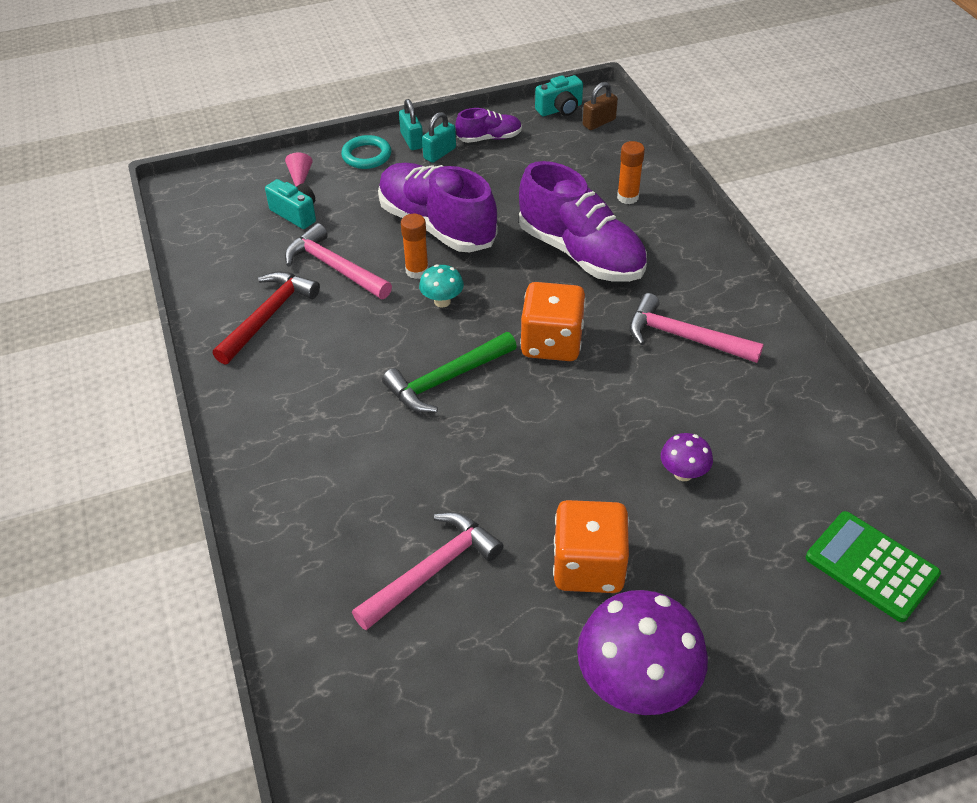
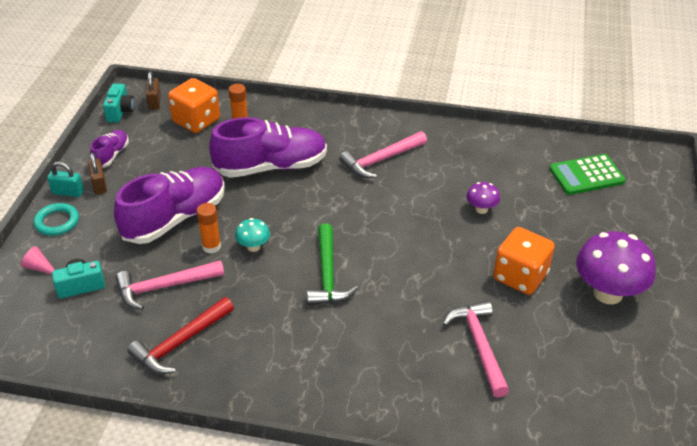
camera: 60 degrees left, 5 degrees down
(268, 316) = (180, 343): red hammer -> red hammer turned 105 degrees counterclockwise
(436, 225) = (175, 218): purple shoe -> purple shoe turned 150 degrees clockwise
(439, 153) = (99, 185): turquoise padlock -> brown padlock
(552, 343) = (337, 214): orange dice -> orange dice (196, 121)

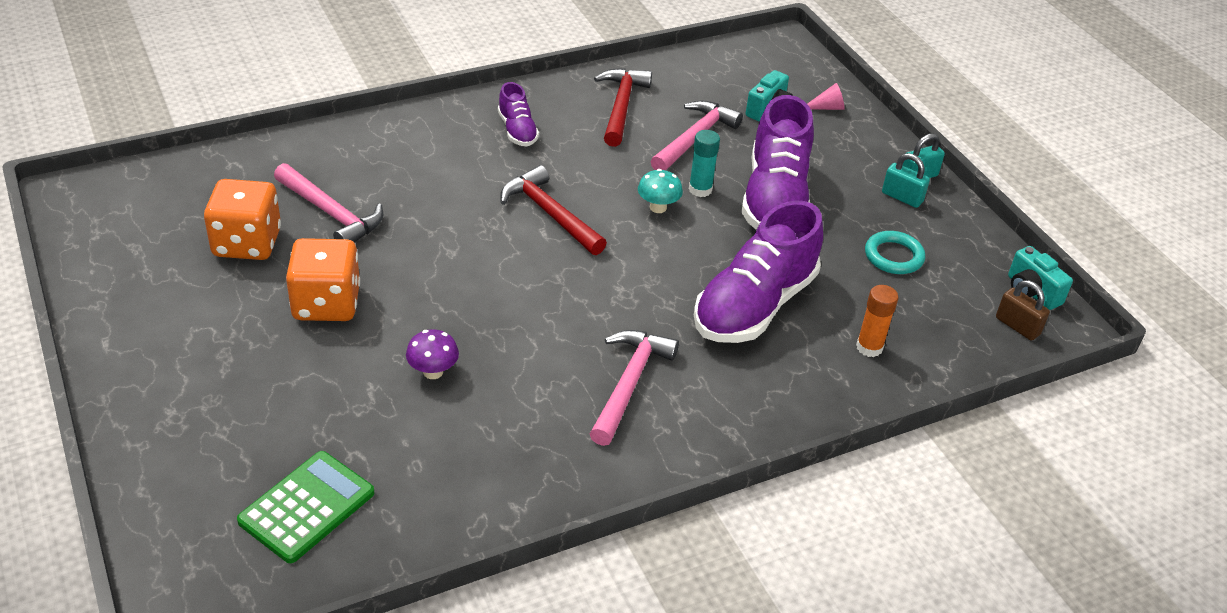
camera: 140 degrees right, 0 degrees up
(57, 222) = (879, 147): turquoise ring -> turquoise ring (893, 256)
(99, 185) = (902, 197): brown padlock -> turquoise padlock
(111, 155) = (946, 234): purple shoe -> purple shoe (517, 130)
(196, 121) = (928, 325): orange dice -> orange dice (247, 243)
(211, 246) = (700, 189): orange glue stick -> turquoise glue stick
(328, 274) = (550, 214): green hammer -> red hammer
(608, 293) = (204, 329): purple mushroom -> none

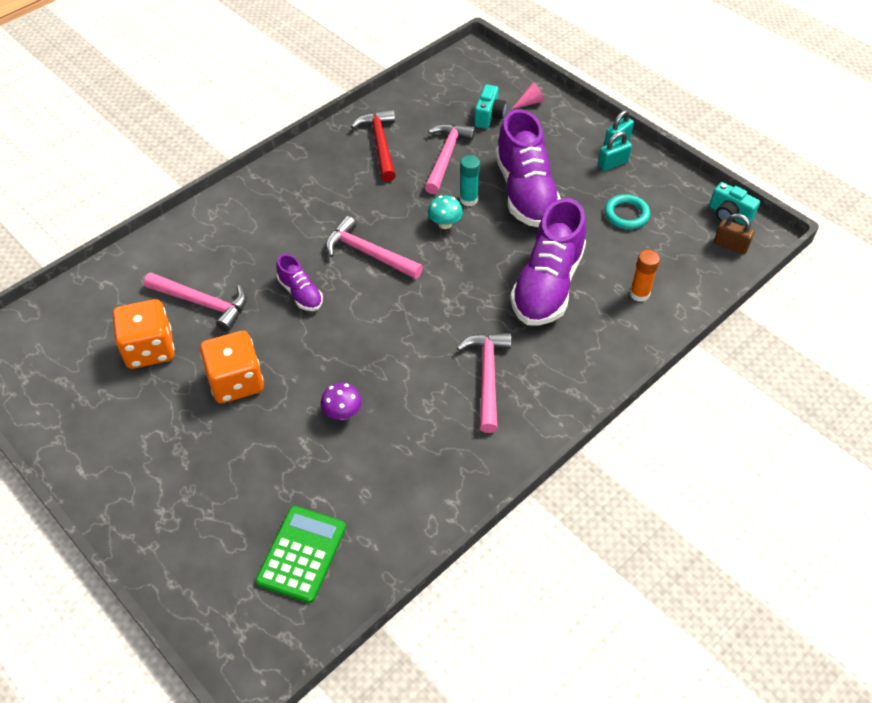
camera: 15 degrees left, 10 degrees up
(517, 130) = (312, 188): purple shoe -> purple shoe (300, 293)
(550, 214) = (368, 253): red hammer -> pink hammer
(902, 197) = (612, 163): turquoise padlock -> turquoise padlock turned 45 degrees counterclockwise

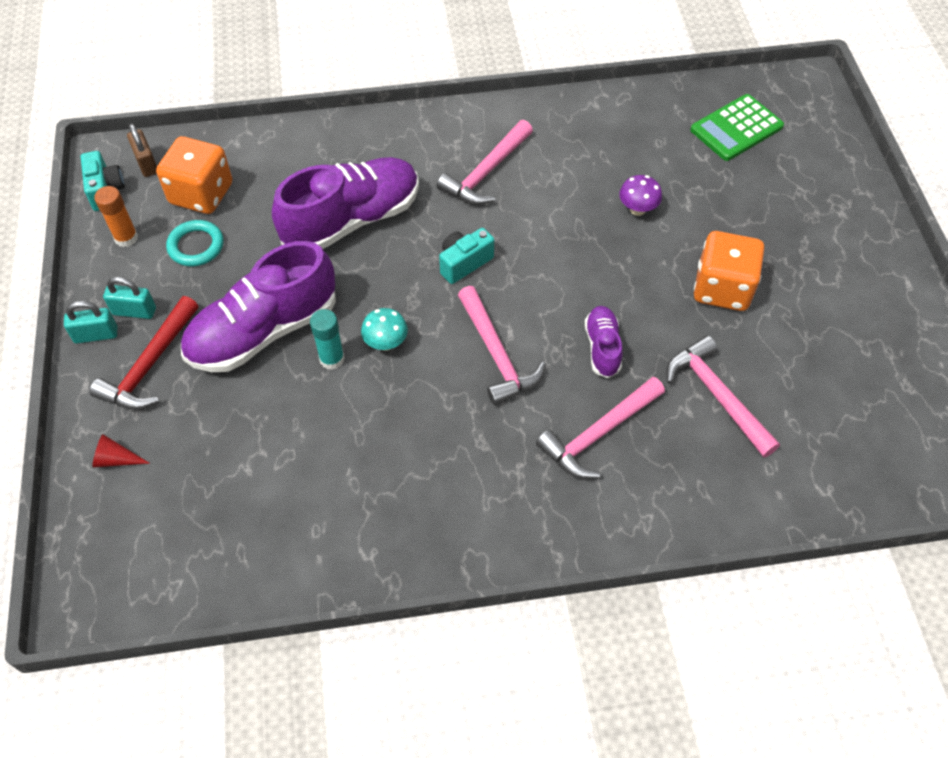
camera: 145 degrees left, 5 degrees up
(149, 349) = (799, 371): orange dice -> orange dice (201, 194)
(380, 144) = (360, 508): red hammer -> red hammer (150, 365)
(446, 157) = (299, 436): pink hammer -> pink hammer (598, 434)
(489, 116) = (187, 469): turquoise camera -> turquoise camera (464, 263)
(525, 192) = (263, 331): purple shoe -> purple shoe turned 150 degrees counterclockwise
(530, 102) = (116, 459): pink cone -> red cone
(639, 294) = (281, 168): orange glue stick -> orange glue stick (126, 238)

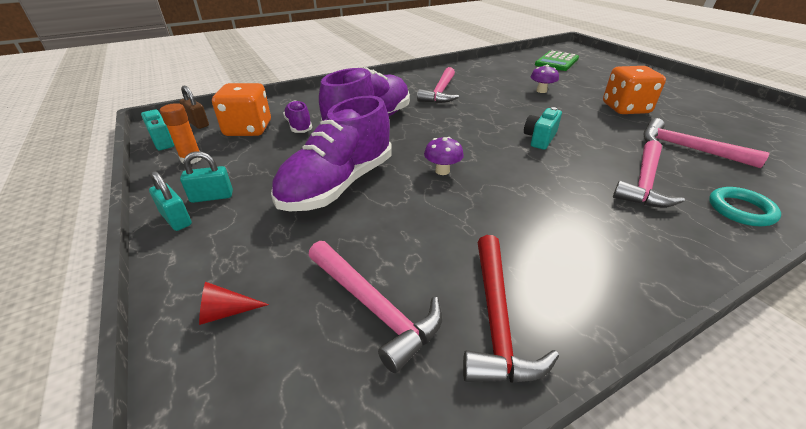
camera: 20 degrees left, 20 degrees down
(96, 335) = (176, 219): turquoise padlock -> turquoise padlock turned 75 degrees clockwise
(150, 365) = (240, 227): red hammer -> red hammer (496, 319)
(196, 246) = (255, 152): turquoise ring -> turquoise ring (740, 210)
(332, 359) = (406, 188): turquoise glue stick -> none
(386, 343) = (442, 171): turquoise mushroom -> purple mushroom
(464, 263) = (462, 126): turquoise camera -> turquoise camera (540, 139)
(497, 354) = (528, 160): pink hammer -> pink hammer (374, 307)
(602, 347) = (591, 143): purple shoe -> purple shoe (299, 126)

